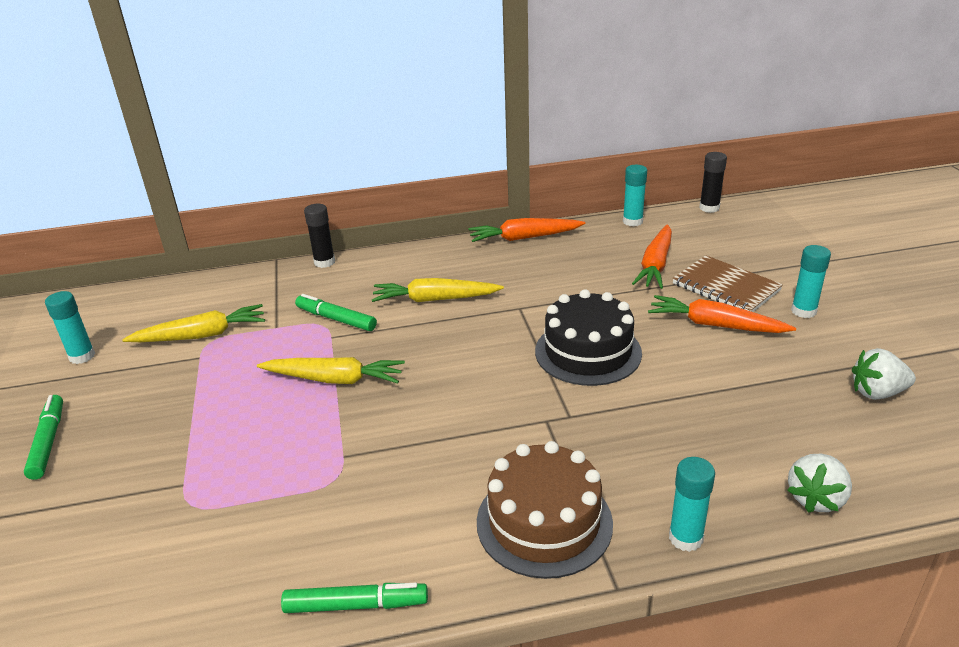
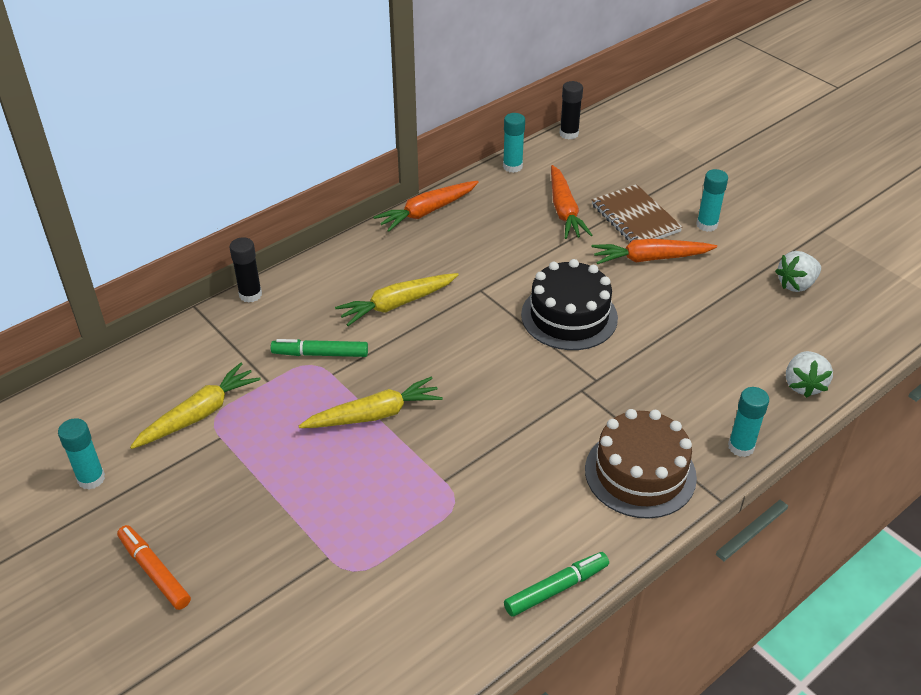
camera: 30 degrees left, 10 degrees up
(48, 442) = (154, 572): green marker -> orange marker
(725, 287) = (635, 218): brown notebook -> brown notebook turned 45 degrees clockwise

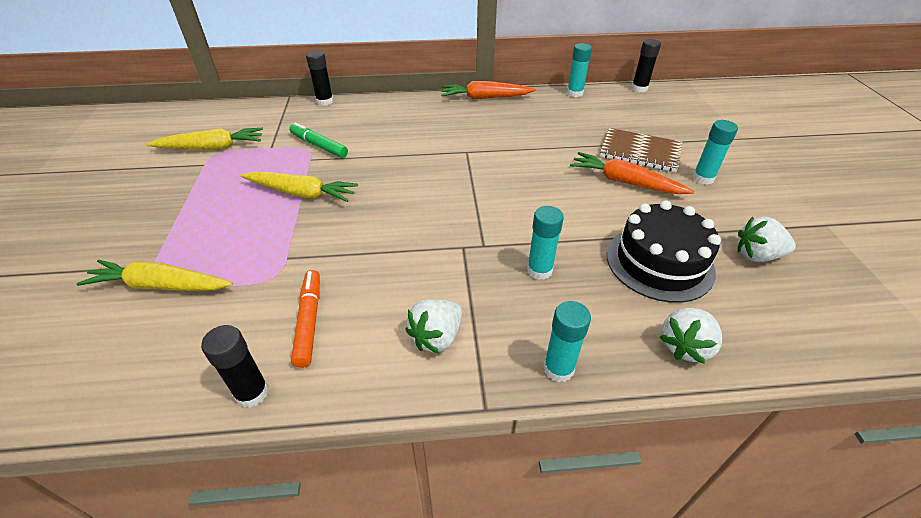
camera: 35 degrees right, 0 degrees up
(91, 479) = (116, 154): turquoise glue stick -> turquoise glue stick (539, 270)
(154, 572) = (62, 218): orange marker -> orange marker (309, 321)
(397, 304) = (400, 138): yellow carrot -> yellow carrot (160, 286)
(556, 588) = (252, 393): green marker -> black glue stick
(564, 210) = (585, 128): orange carrot -> none
(569, 316) = (512, 193): black cake -> black cake (659, 262)
(635, 218) = (640, 152): brown notebook -> brown notebook turned 75 degrees counterclockwise
(640, 473) = (436, 337): brown cake -> white strawberry

